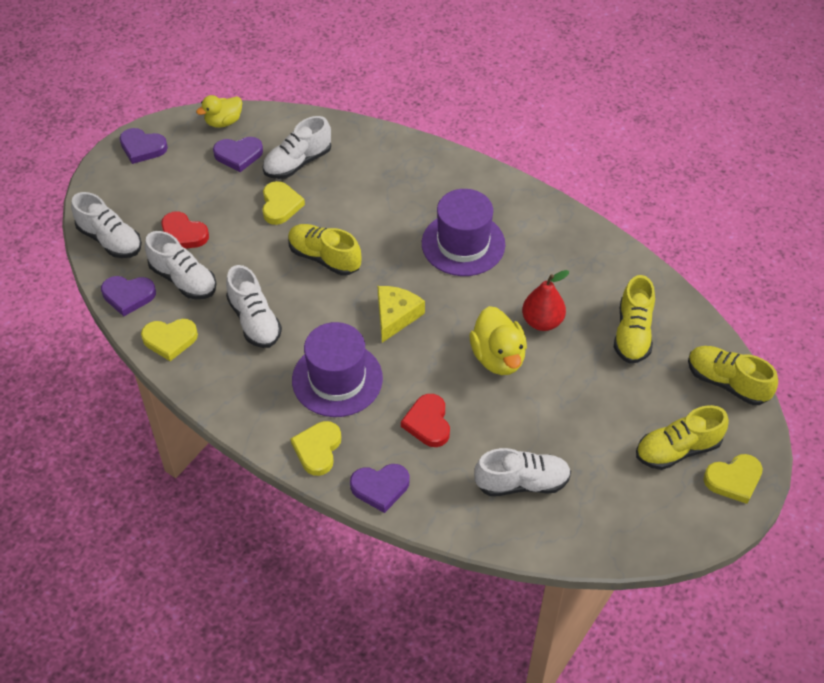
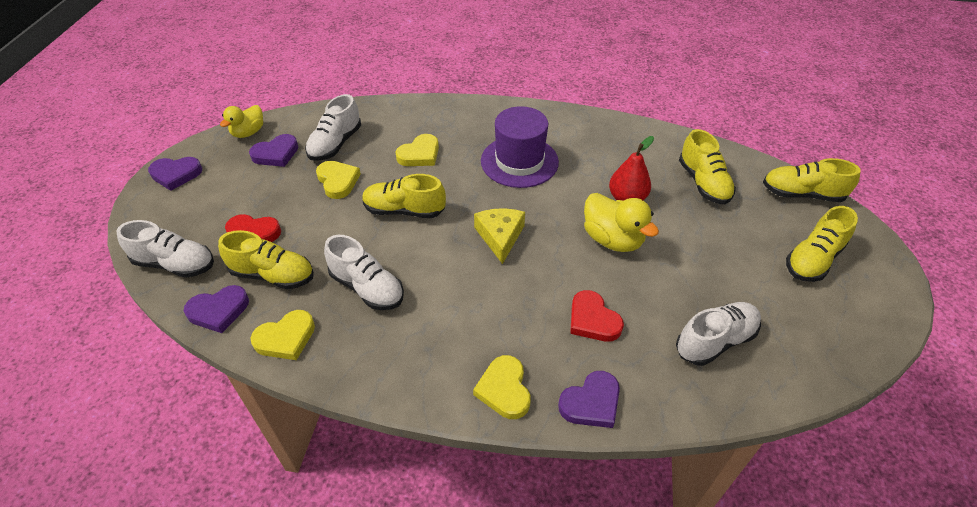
camera: 25 degrees left, 5 degrees down
(183, 280) = (273, 275): white shoe -> yellow shoe
(337, 379) = (481, 312): purple hat -> none
(733, 480) = (874, 267): yellow heart -> yellow heart (419, 154)

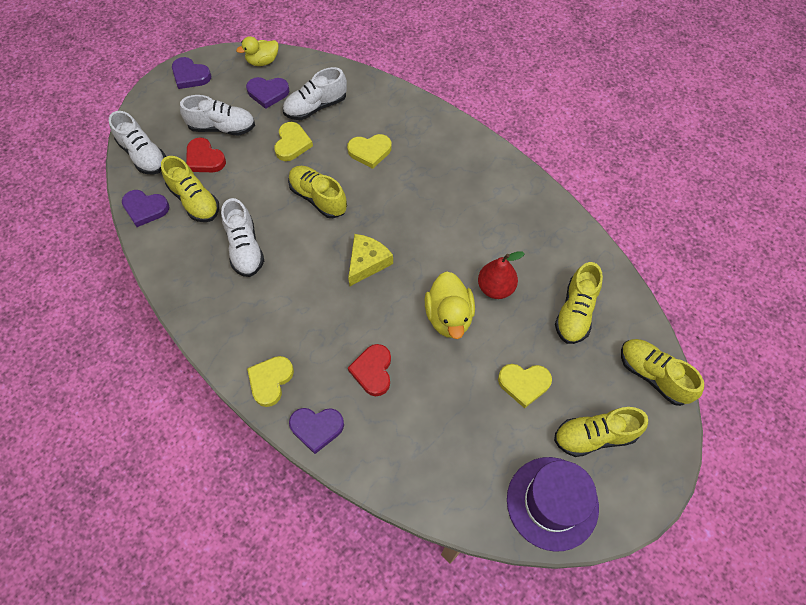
camera: 35 degrees right, 15 degrees up
(286, 338) = (169, 255): yellow heart -> yellow heart (524, 384)
(519, 161) = (441, 202): purple hat -> purple hat (552, 503)
(715, 341) = (444, 445): white shoe -> white shoe (222, 127)

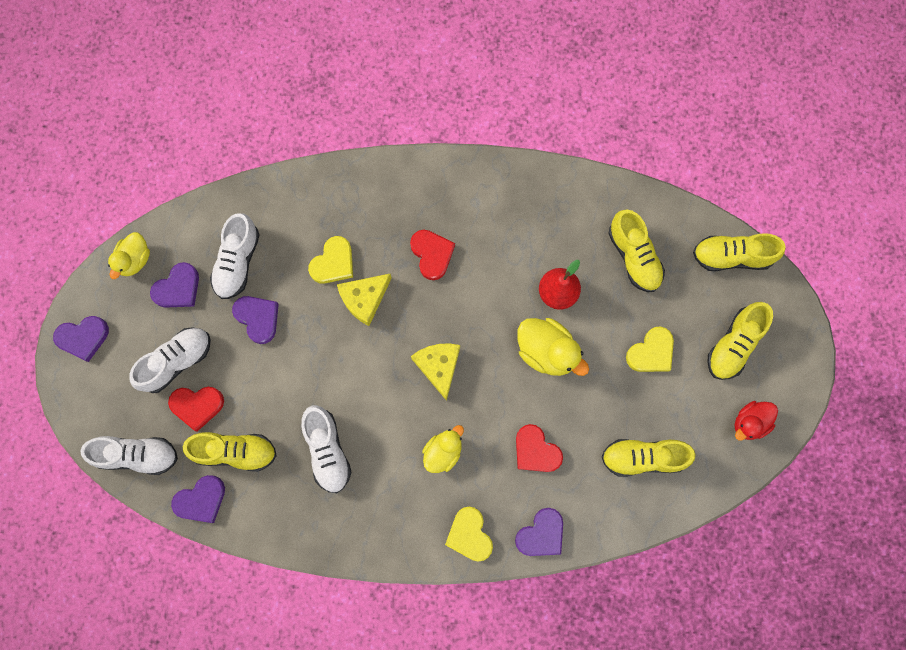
camera: 45 degrees left, 15 degrees up
(245, 248) = (327, 451): white shoe -> white shoe turned 45 degrees clockwise
(292, 144) = (258, 318): yellow heart -> purple heart
(312, 314) = (443, 451): none -> yellow duck
(318, 198) = (337, 348): yellow shoe -> yellow shoe (643, 457)
(365, 186) = (364, 299): none -> yellow cheese
(435, 196) = (432, 254): none -> red heart
(552, 503) = (750, 422): purple hat -> red duck

